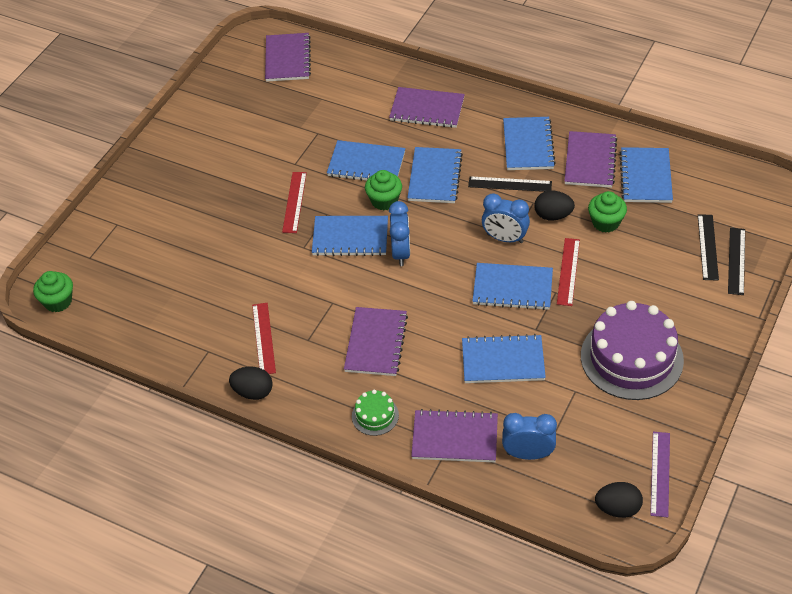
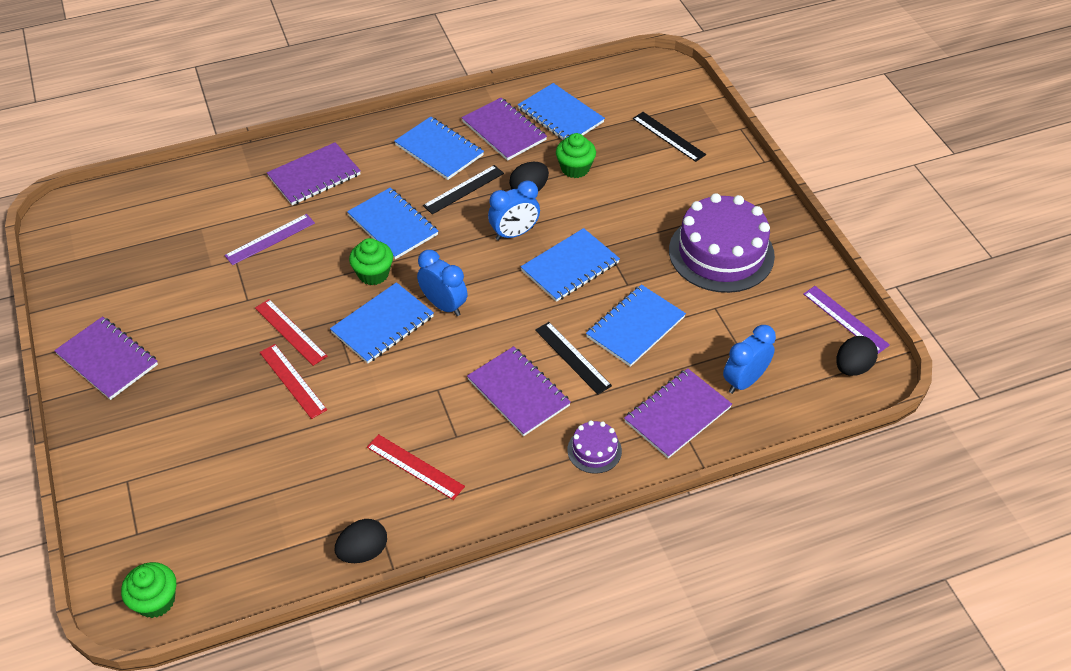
camera: 50 degrees left, 0 degrees up
(253, 392) = (466, 519): black egg -> black egg (363, 552)
(287, 59) = (119, 215): purple notebook -> purple notebook (107, 360)
(351, 134) = (270, 239): none -> purple ruler
(366, 164) = (317, 255): blue notebook -> none
(375, 415) = (594, 450): green cake -> purple cake
(568, 271) = (595, 224): red ruler -> red ruler (293, 380)
(736, 261) = (700, 133): black ruler -> black ruler (572, 357)

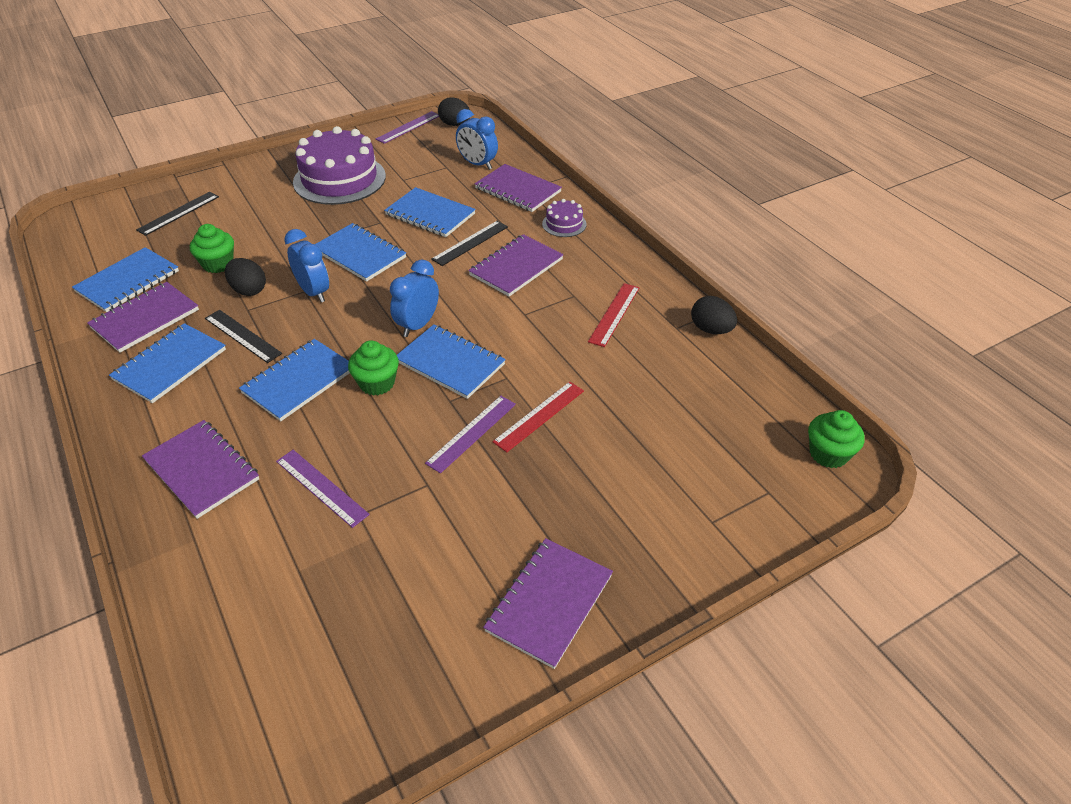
camera: 100 degrees left, 5 degrees down
(290, 332) = (471, 433): red ruler -> purple ruler

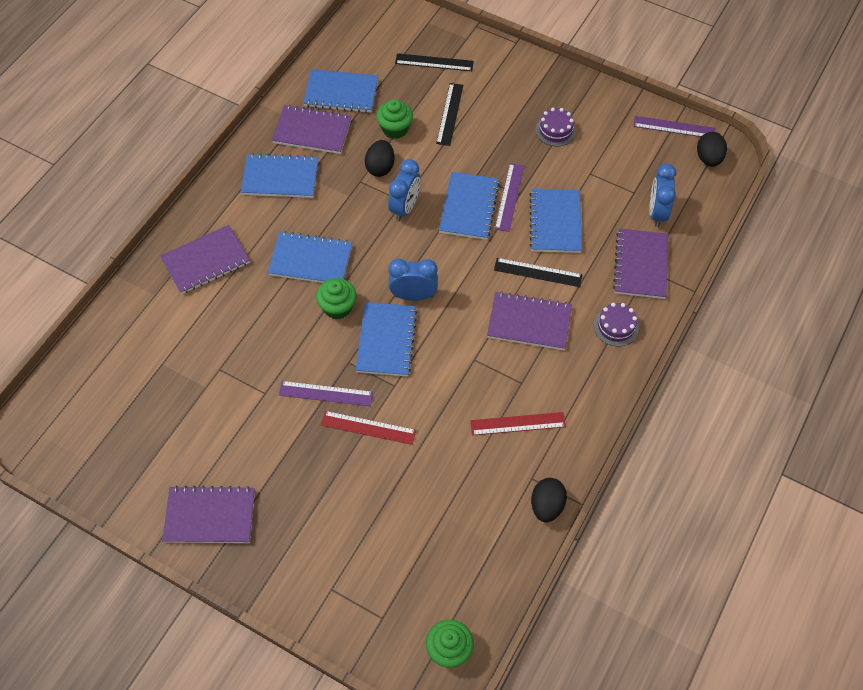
camera: 60 degrees right, 15 degrees up
(202, 470) = (205, 261): purple notebook -> purple notebook turned 45 degrees clockwise
(242, 336) = (332, 197): black ruler -> black ruler (449, 114)
(321, 487) = (228, 334): purple ruler -> purple ruler (509, 197)
(339, 179) = (555, 130): purple cake -> purple cake, size x0.45

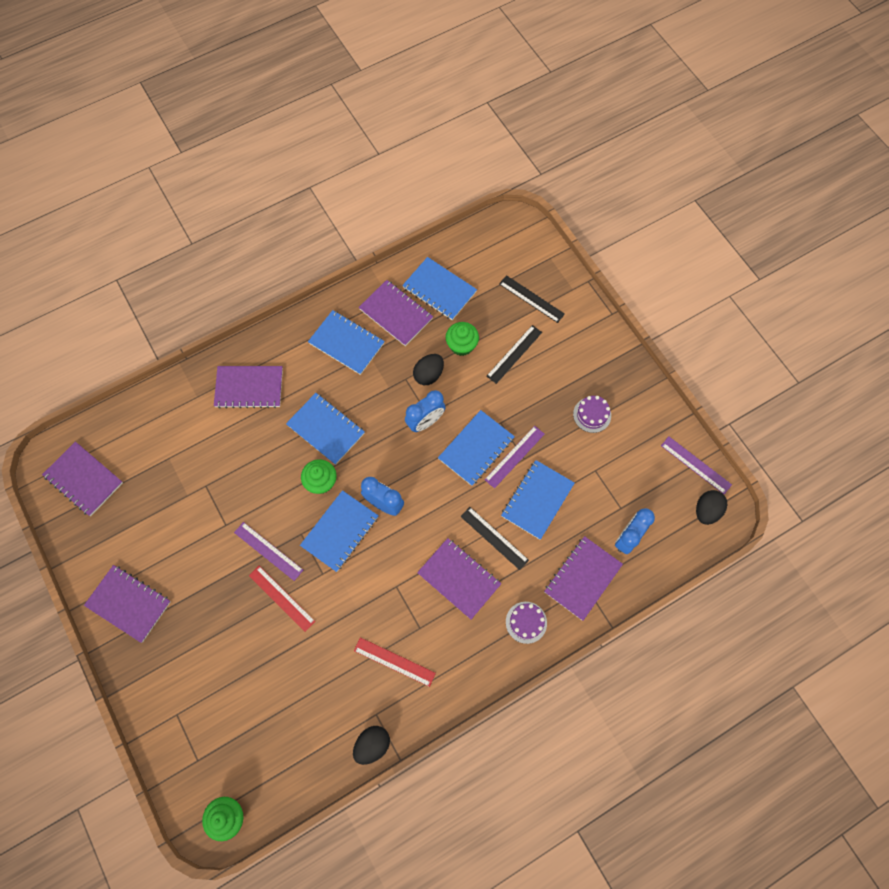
camera: 30 degrees right, 10 degrees up
(80, 428) = (84, 479): none -> purple notebook

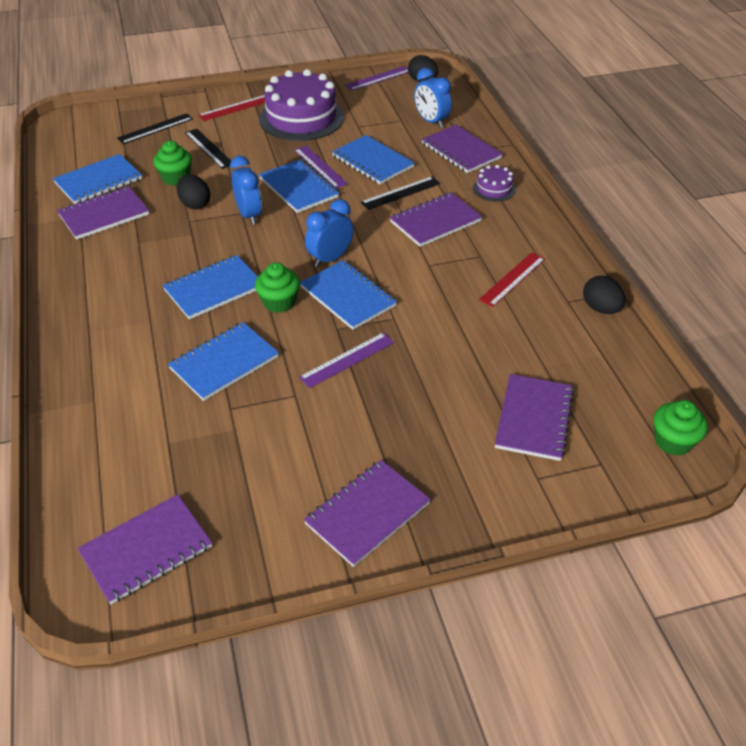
camera: 75 degrees left, 25 degrees down
(249, 387) = (115, 347): purple notebook -> purple notebook (533, 418)
(282, 598) = (412, 356): red ruler -> red ruler (235, 108)
(346, 343) = (113, 256): blue notebook -> blue notebook (224, 363)
(592, 415) = (301, 118): purple cake -> purple cake, size x2.21

